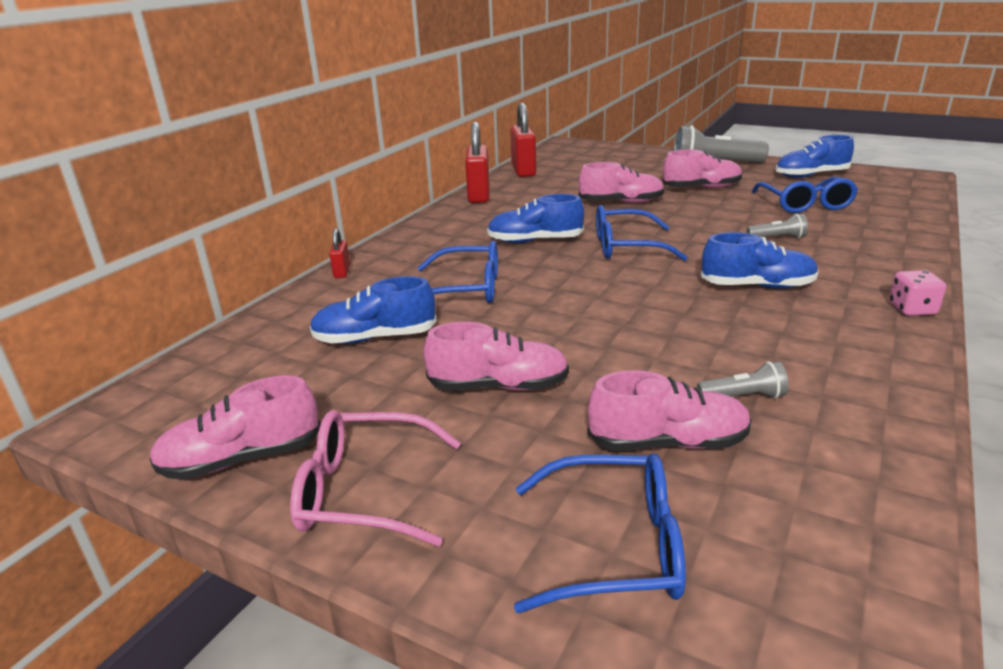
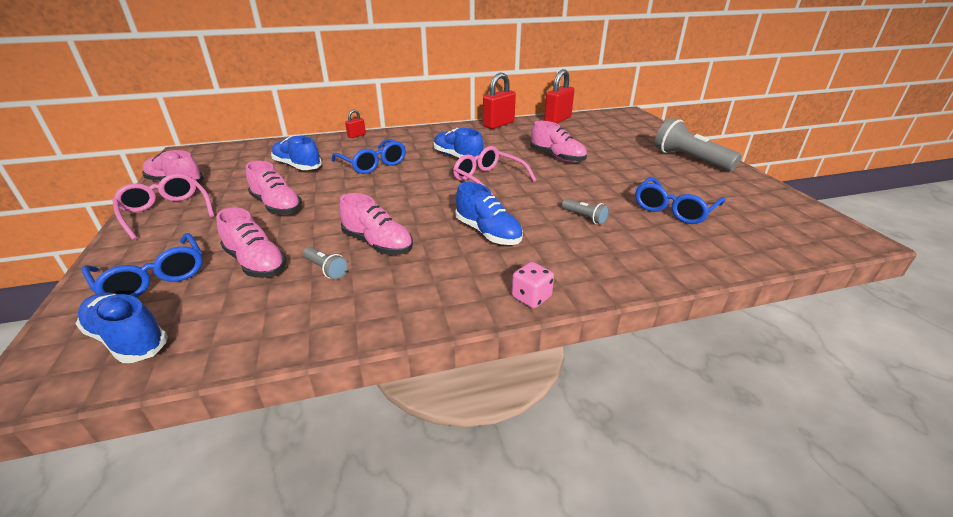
camera: 45 degrees right, 5 degrees up
(626, 247) = (488, 180): blue glasses -> pink glasses
(701, 188) = (632, 169): pink shoe -> pink shoe (378, 244)
(811, 175) = (746, 195): blue shoe -> blue shoe (128, 339)

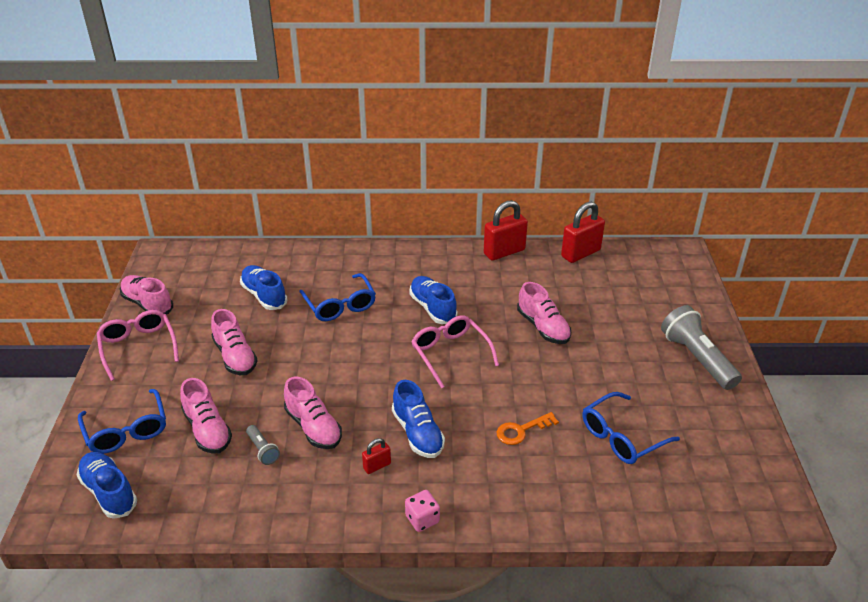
camera: 15 degrees right, 5 degrees up
(356, 135) = (336, 249): red padlock -> red padlock (377, 466)
(584, 217) = (521, 430): grey flashlight -> orange key

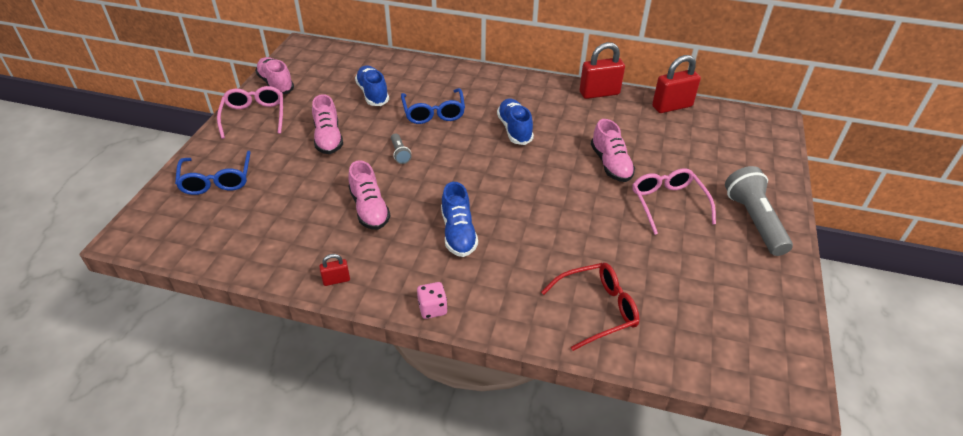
camera: 15 degrees right, 5 degrees up
(109, 492) = (182, 226): blue shoe -> none
(207, 430) = (281, 193): pink shoe -> none
(262, 450) = (319, 219): grey flashlight -> grey flashlight (400, 153)
(377, 466) = (411, 253): red padlock -> red padlock (336, 280)
(450, 353) = (515, 171): pink glasses -> pink glasses (668, 203)
(521, 430) = (555, 251): orange key -> none
(584, 481) = (597, 309): none -> red glasses
(621, 437) = (650, 277): blue glasses -> none

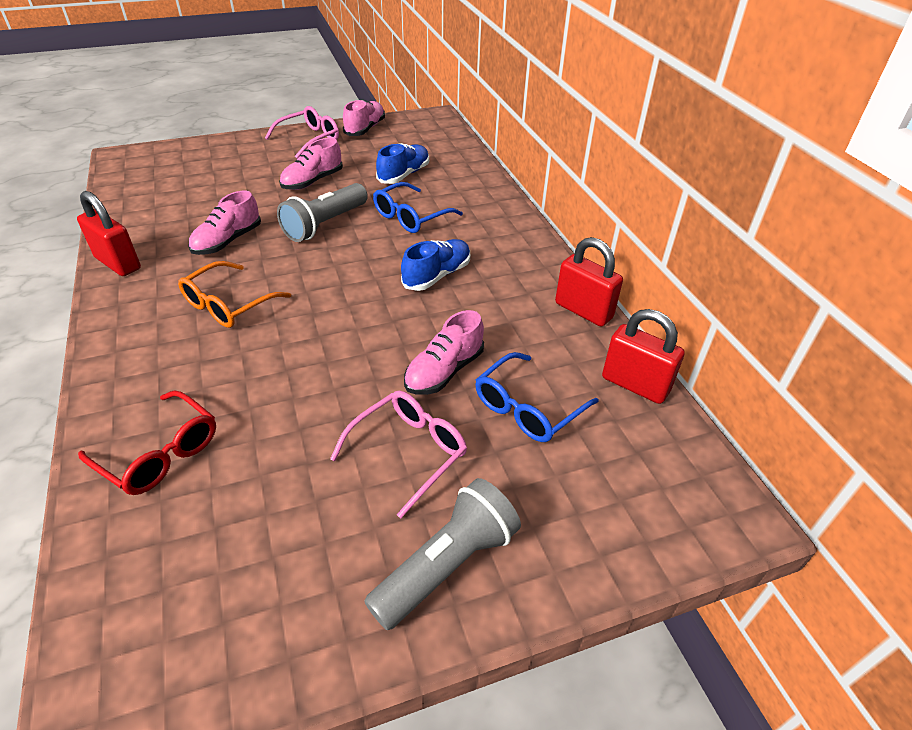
camera: 55 degrees right, 0 degrees up
(217, 180) = (211, 159): blue glasses -> blue glasses (527, 408)
(336, 280) = (118, 263): red padlock -> red padlock, size x2.02
(400, 153) = (325, 224): grey flashlight -> grey flashlight, size x2.11
(432, 308) = (105, 331): pink dice -> none
(458, 233) = (228, 304): blue shoe -> orange glasses

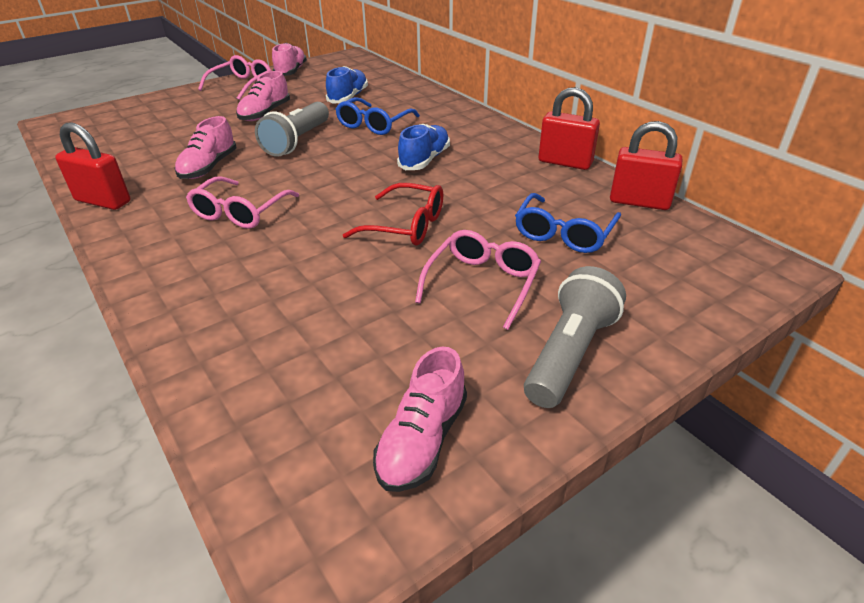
camera: 15 degrees left, 5 degrees down
(160, 453) = (243, 334): red glasses -> red glasses (406, 226)
(228, 304) = (240, 212): orange glasses -> pink glasses
(444, 371) = (475, 222): pink shoe -> pink shoe (422, 440)

